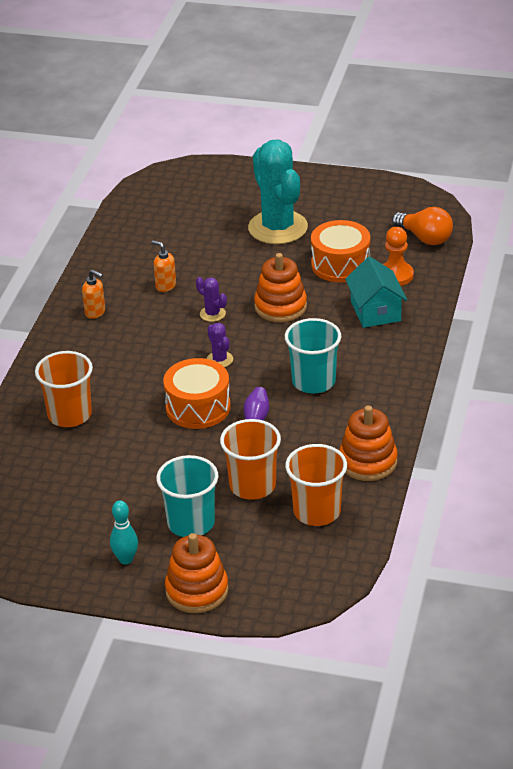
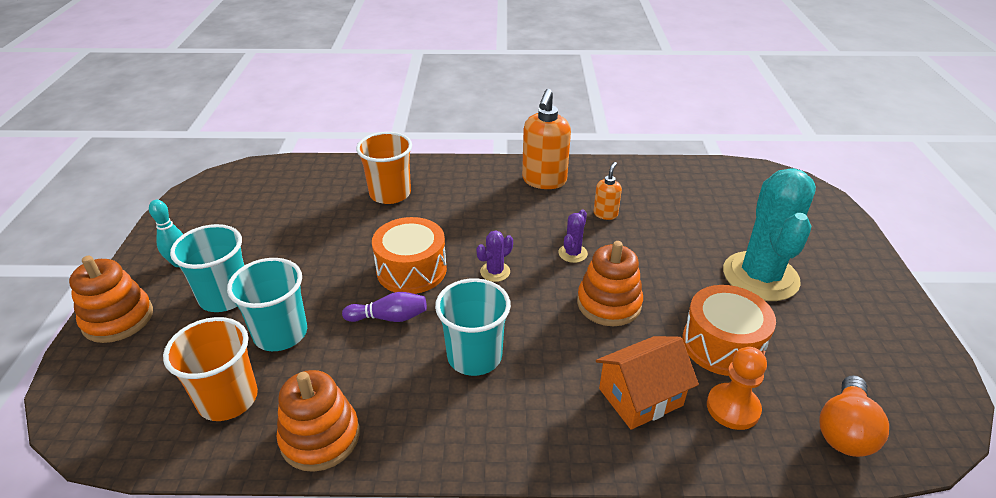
camera: 75 degrees right, 0 degrees up
(95, 312) = (544, 181): orange soap dispenser -> orange soap dispenser, size x1.95
(252, 485) = (280, 333): orange cup -> turquoise cup
(278, 228) = (760, 276): turquoise cactus -> turquoise cactus turned 45 degrees counterclockwise
(375, 311) = (640, 397): turquoise house -> orange house

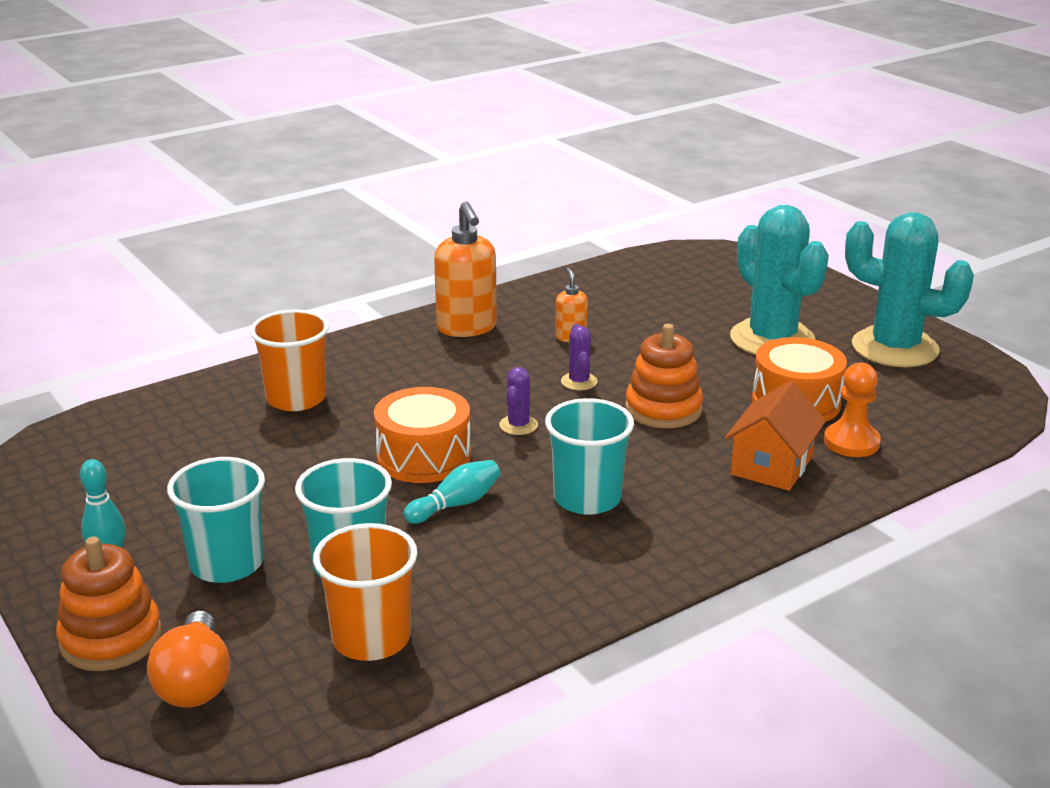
camera: 35 degrees left, 10 degrees down
(320, 437) = (517, 620): orange stacking toy -> none
(389, 317) = (456, 504): purple bowling pin -> turquoise bowling pin
(845, 430) = (945, 422): orange light bulb -> orange light bulb (195, 682)
(867, 330) = (894, 348): none -> turquoise cactus

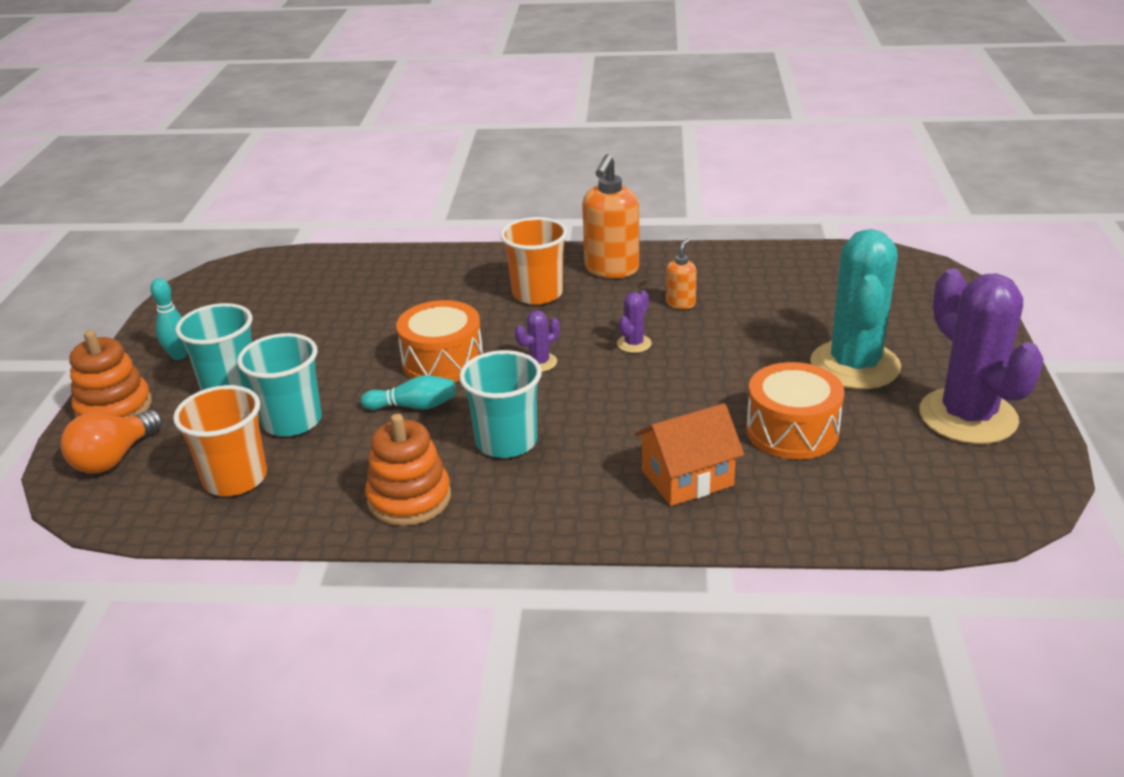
camera: 40 degrees right, 5 degrees up
(296, 398) = (423, 285): orange cup -> orange cup (537, 294)
(663, 409) = (668, 392): orange stacking toy -> orange stacking toy (409, 498)
(851, 442) = (789, 488): orange pawn -> none
(894, 348) = (967, 417): turquoise cactus -> purple cactus

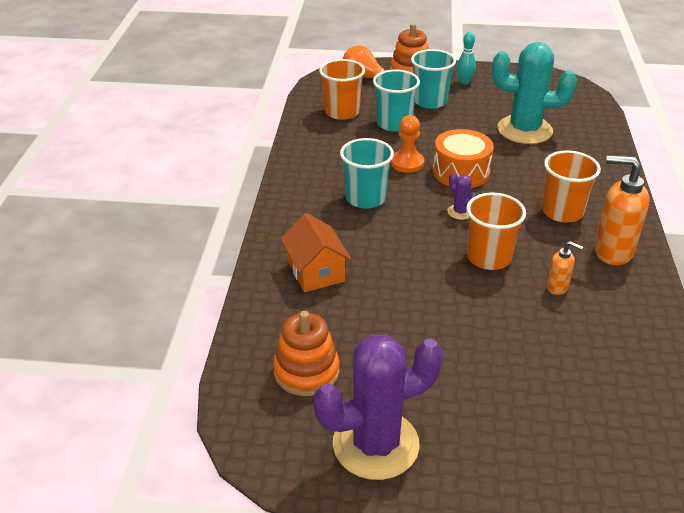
camera: 90 degrees right, 5 degrees up
(409, 498) = (314, 166): orange stacking toy -> orange stacking toy (306, 371)
(414, 406) = (407, 163): turquoise bowling pin -> orange pawn
(634, 344) = (489, 257): purple cactus -> orange cup
(792, 431) = (365, 330): orange drum -> none
(855, 365) = (459, 383): turquoise cactus -> turquoise cactus (524, 130)

